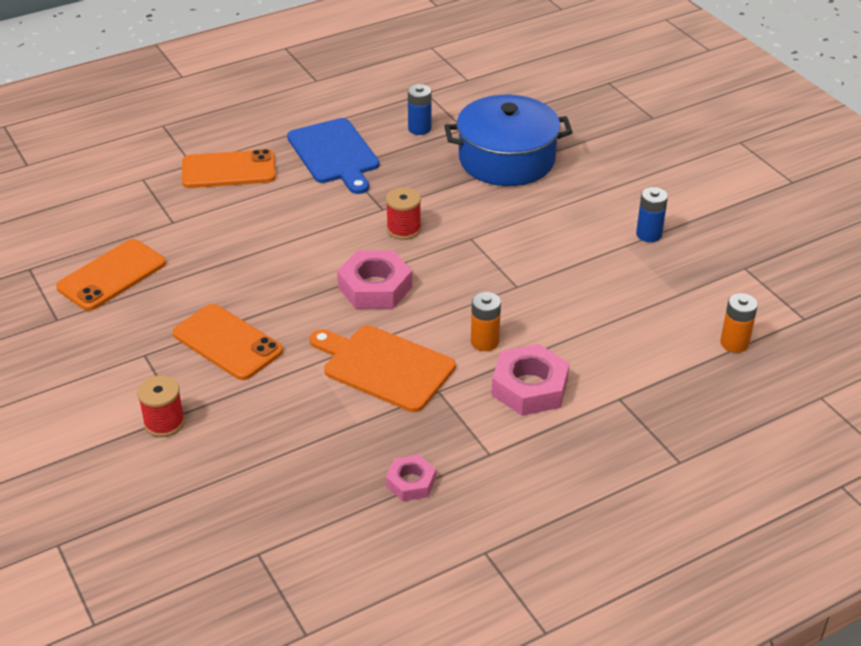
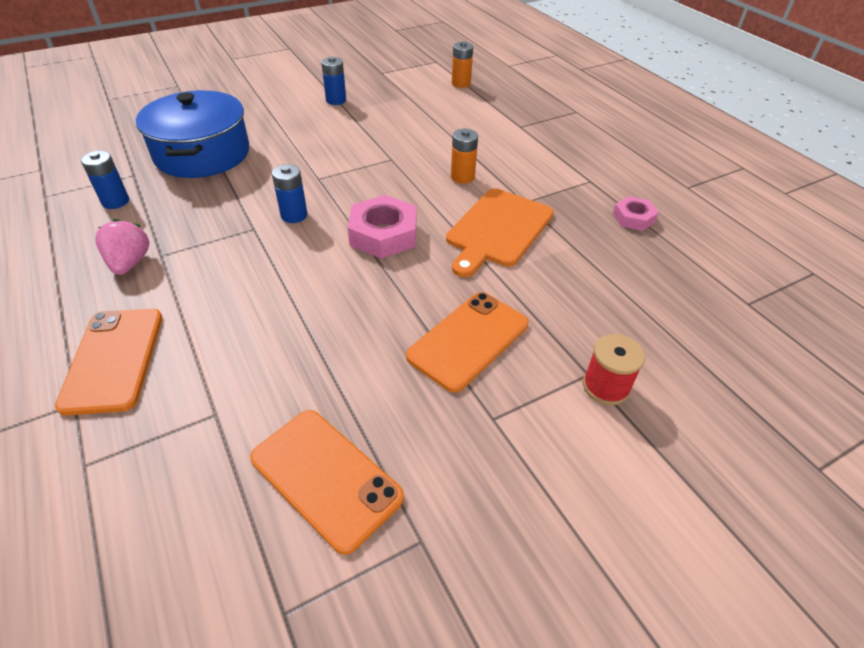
camera: 90 degrees left, 5 degrees up
(334, 154) = (130, 263): blue cutting board -> pink strawberry
(403, 229) = (294, 215): red spool -> blue battery
(529, 387) = (514, 160): pink nut -> none

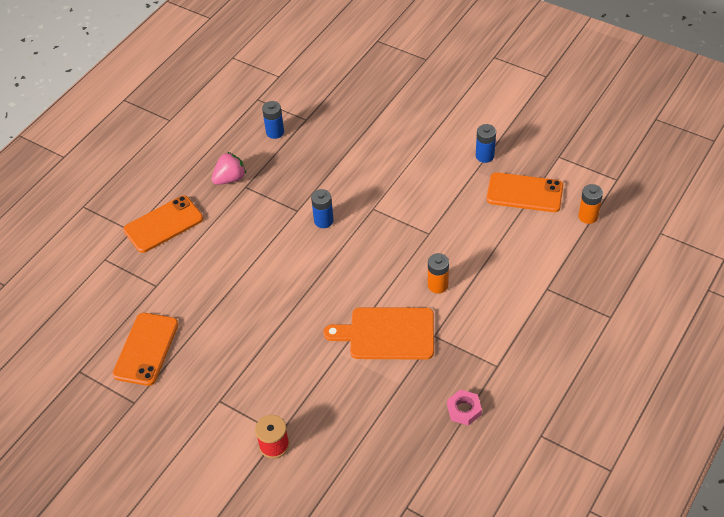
camera: 65 degrees right, 5 degrees up
(202, 154) = (353, 134): blue pot -> none
(383, 234) = (337, 276): pink nut -> none
(468, 340) = (270, 364): orange phone -> orange phone (524, 193)

